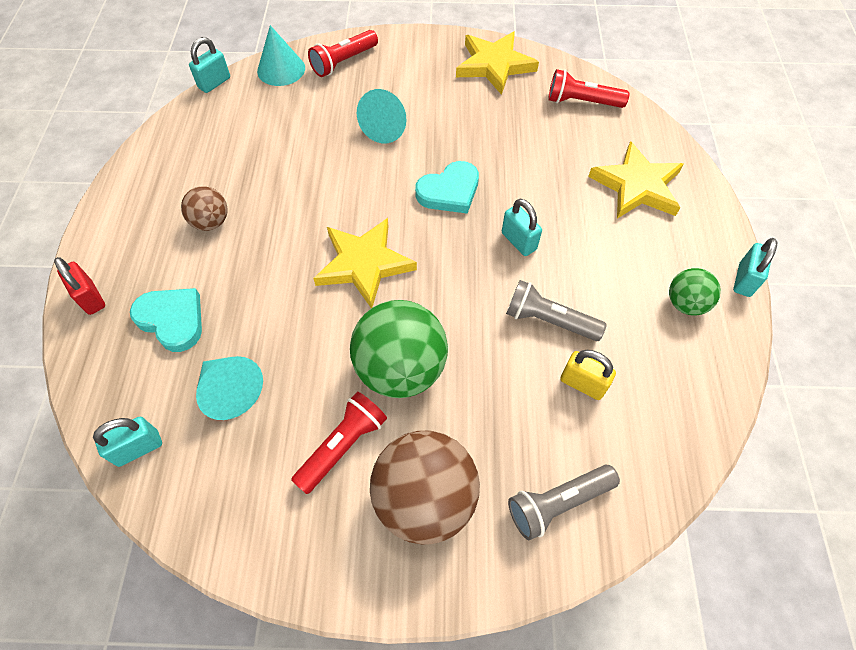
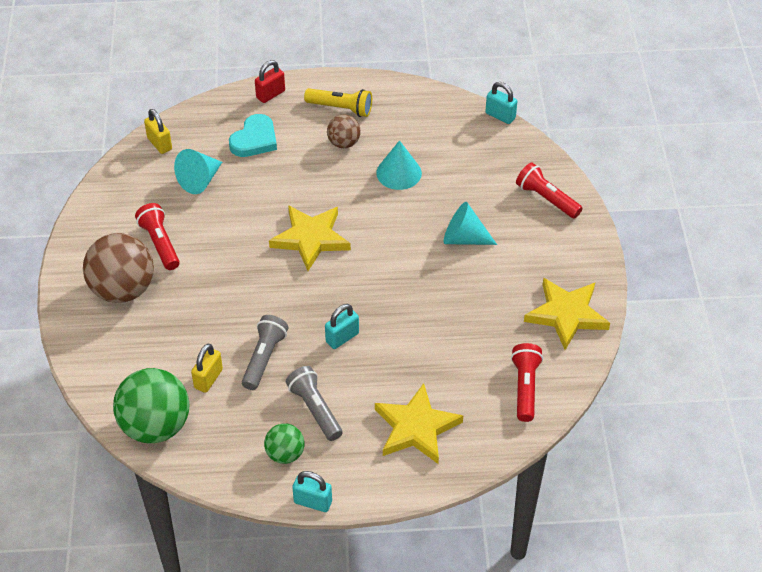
camera: 85 degrees right, 10 degrees down
(138, 448) = (159, 144): turquoise padlock -> yellow padlock
(149, 221) = (341, 108): none -> yellow flashlight
(281, 69) = (527, 156): turquoise cone -> turquoise cone (399, 173)
(343, 446) = (160, 243): red flashlight -> red flashlight turned 150 degrees counterclockwise
(400, 369) = (218, 269): green ball -> green ball (156, 426)
(449, 191) = (392, 288): turquoise heart -> none
(558, 503) = (117, 362): grey flashlight -> grey flashlight (315, 409)

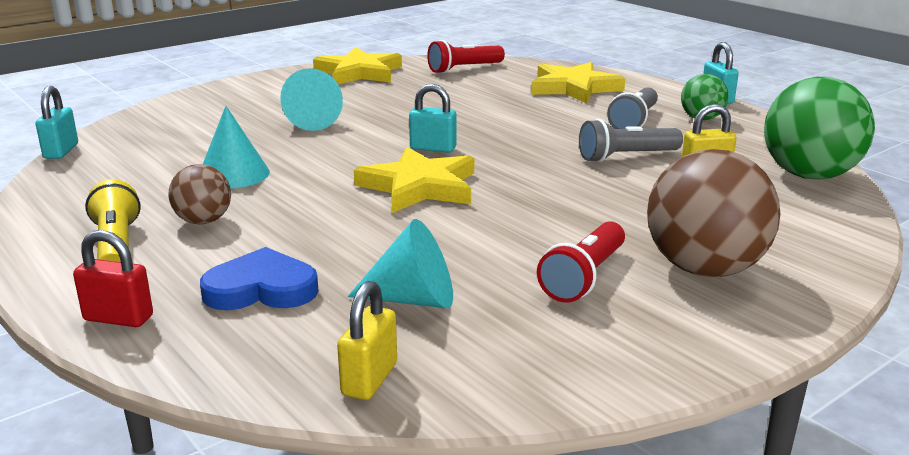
camera: 125 degrees left, 25 degrees down
(254, 139) = (261, 289): turquoise heart -> blue heart
(342, 337) = (533, 134): turquoise padlock -> turquoise padlock (433, 148)
(546, 199) = (203, 105): red flashlight -> none

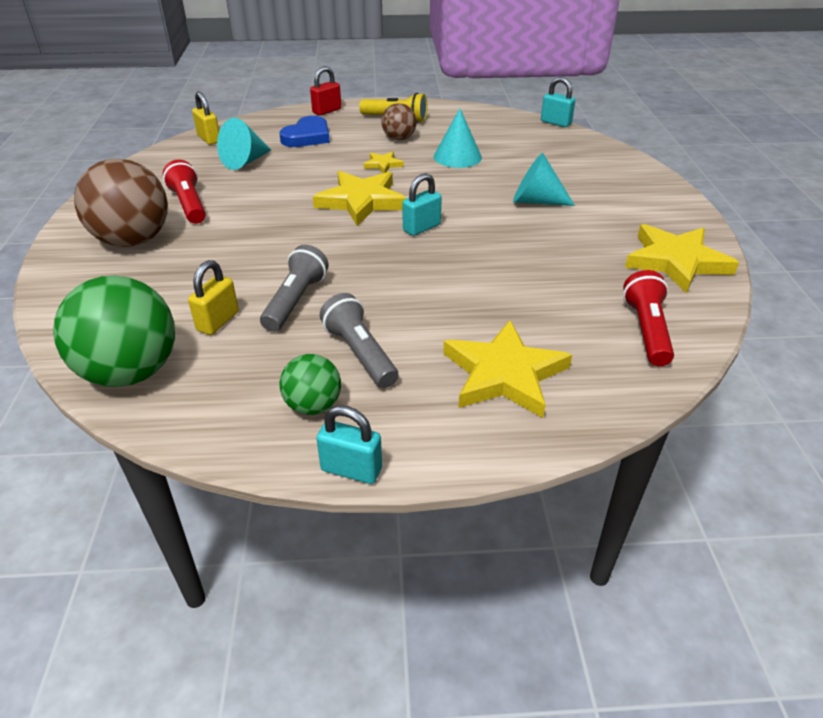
camera: 125 degrees right, 15 degrees up
(306, 205) = (383, 164): none -> yellow star

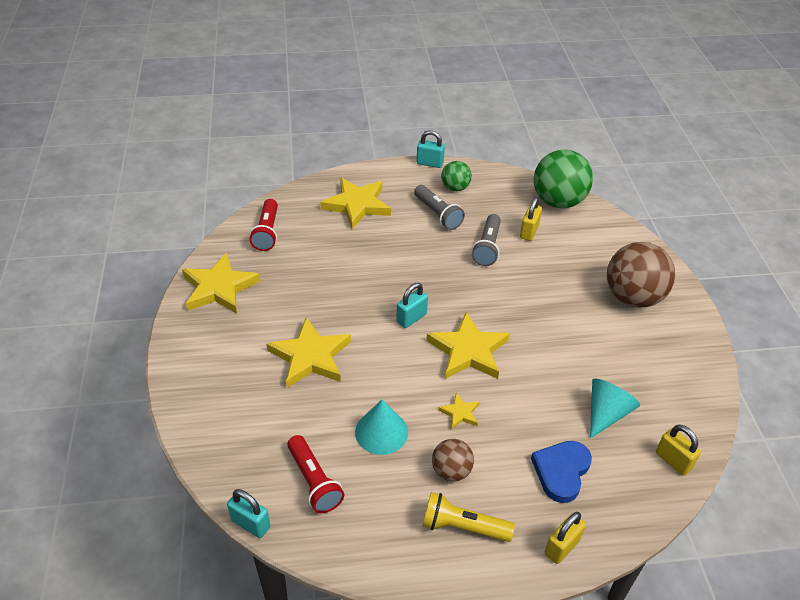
camera: 175 degrees right, 5 degrees up
(189, 205) = (618, 341): red flashlight -> red flashlight (314, 481)
(327, 111) = (562, 547): red padlock -> yellow padlock
(535, 201) = (310, 356): turquoise cone -> yellow star

